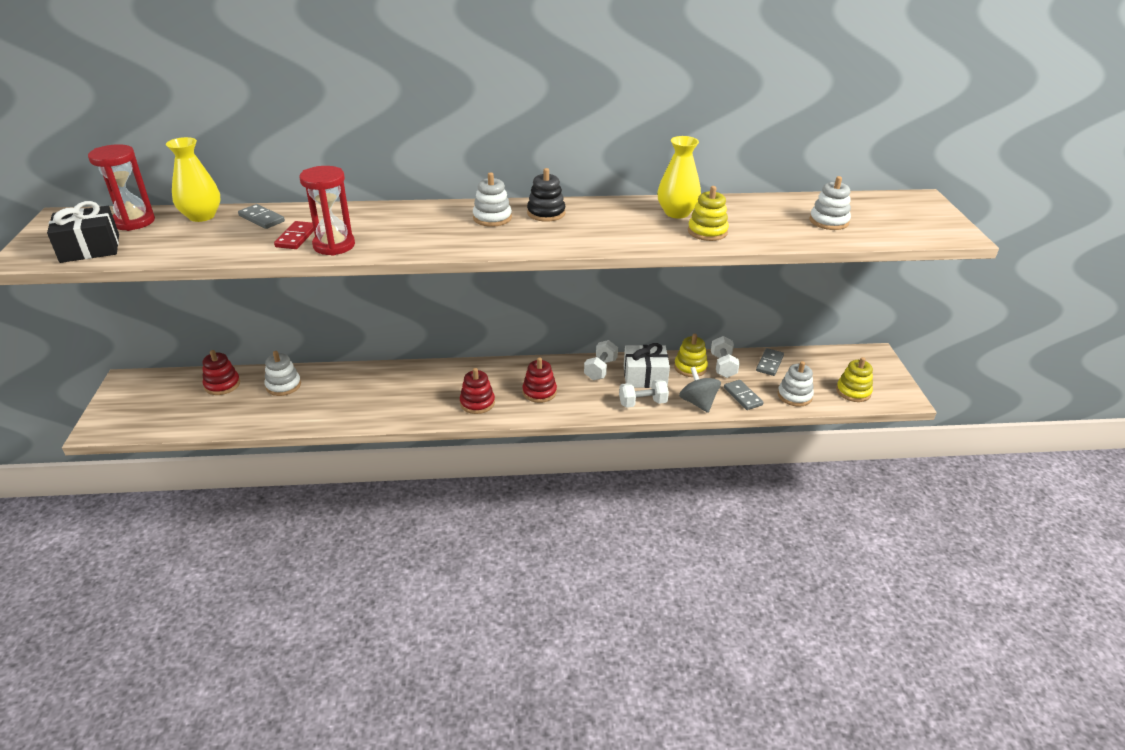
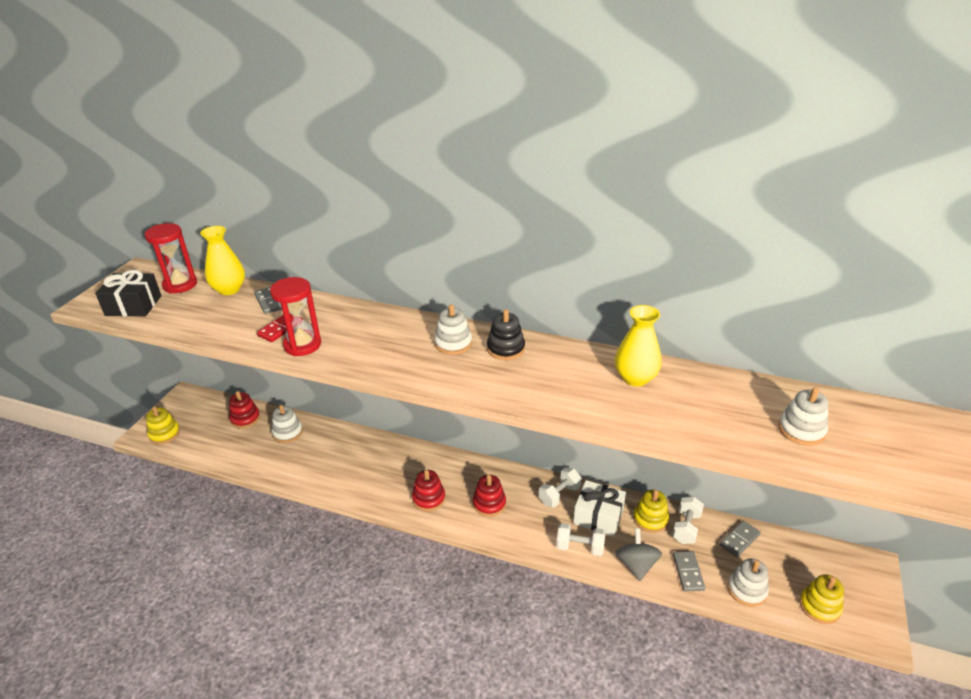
camera: 25 degrees right, 0 degrees up
(707, 232) = (651, 411): yellow stacking toy -> yellow stacking toy (164, 434)

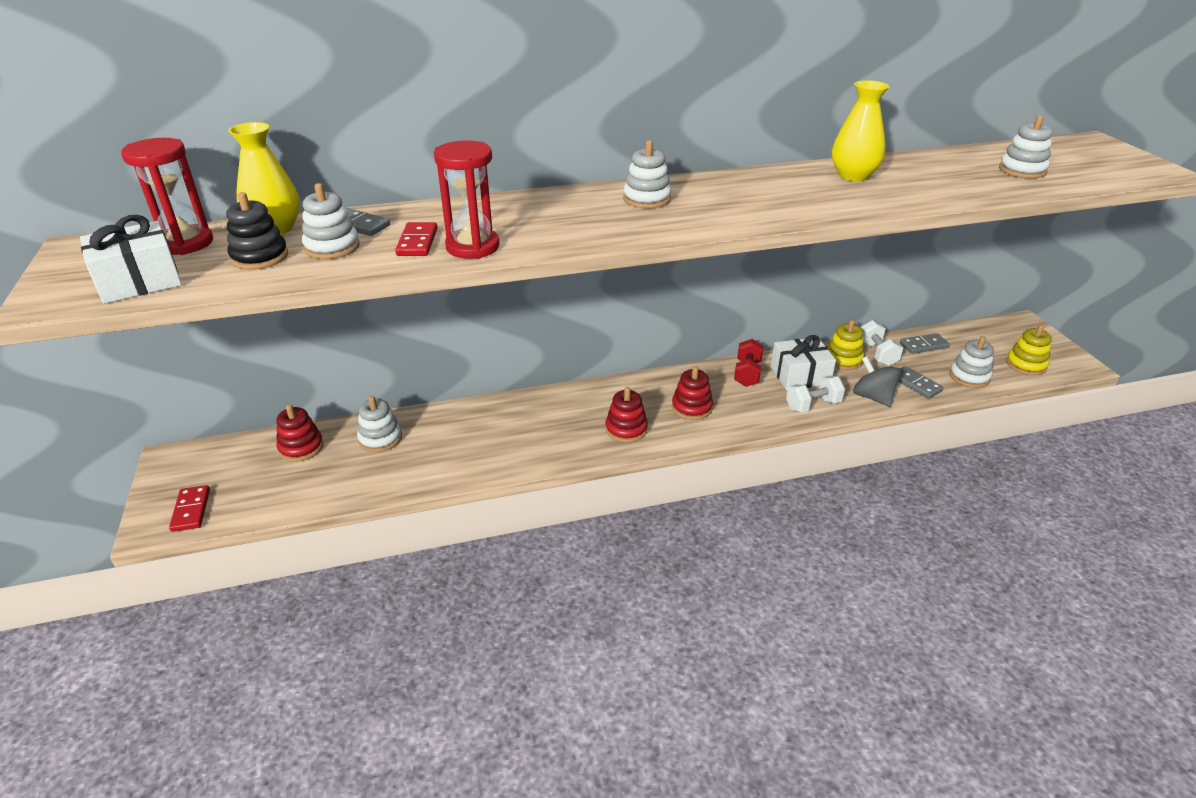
camera: 35 degrees left, 0 degrees up
(133, 305) = (139, 281): black gift -> white gift
(164, 434) = (191, 510): yellow stacking toy -> red domino
(237, 315) = (332, 247): none -> white stacking toy
(505, 349) = (706, 188): black stacking toy -> black stacking toy (259, 257)
(559, 495) = (747, 374): white dumbbell -> red dumbbell
(739, 540) = (923, 345): grey domino -> grey domino turned 60 degrees clockwise

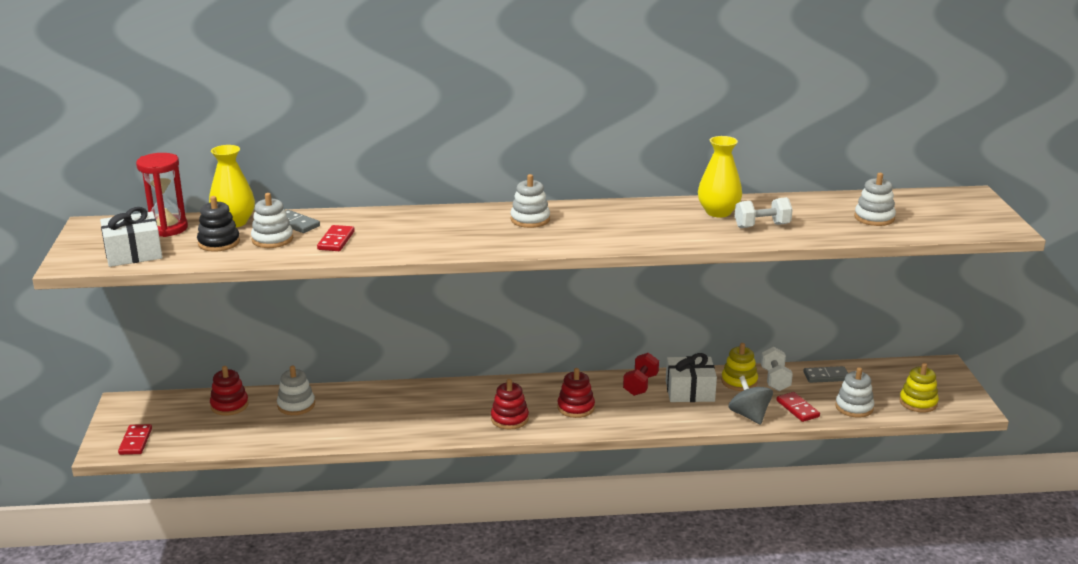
camera: 10 degrees right, 10 degrees down
(472, 247) = (376, 247): red hourglass -> none
(813, 405) = (689, 416): white dumbbell -> white dumbbell (762, 226)
(916, 384) = (797, 409): grey domino -> red domino

